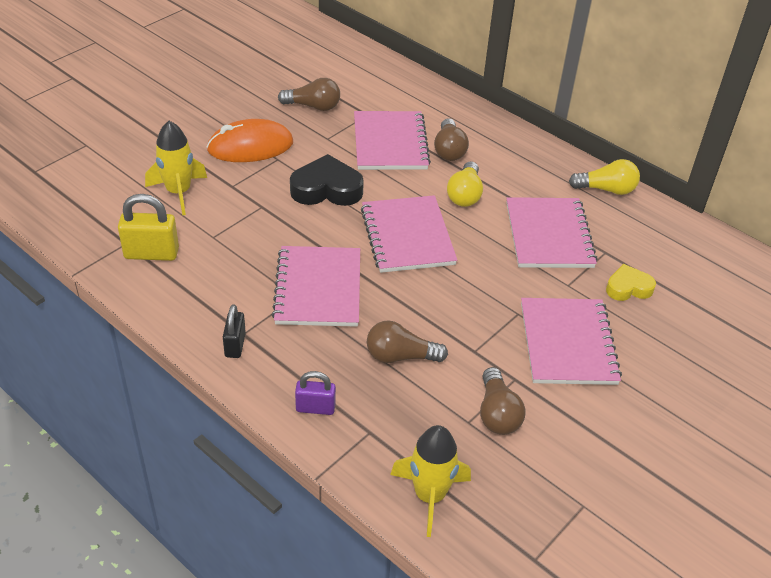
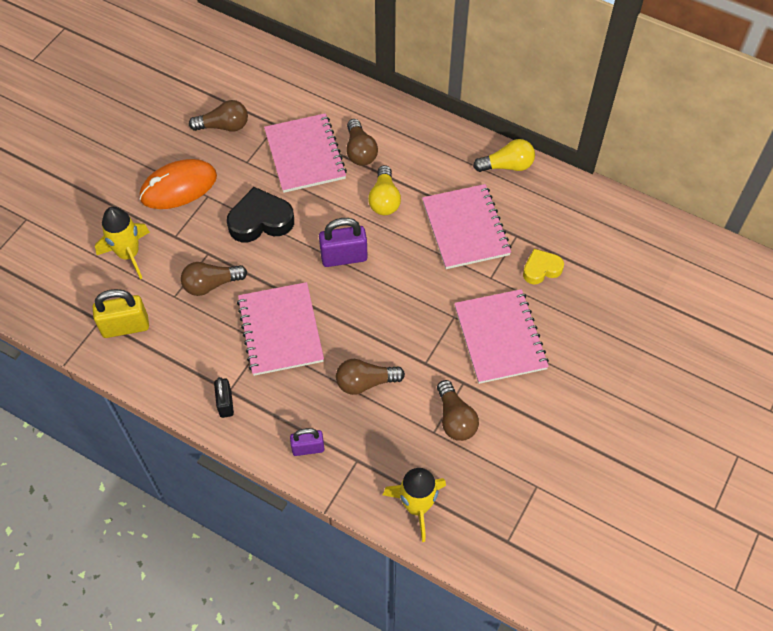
camera: 10 degrees left, 15 degrees up
(256, 234) = (211, 284): none -> brown light bulb
(407, 236) = (344, 257): pink notebook -> purple padlock

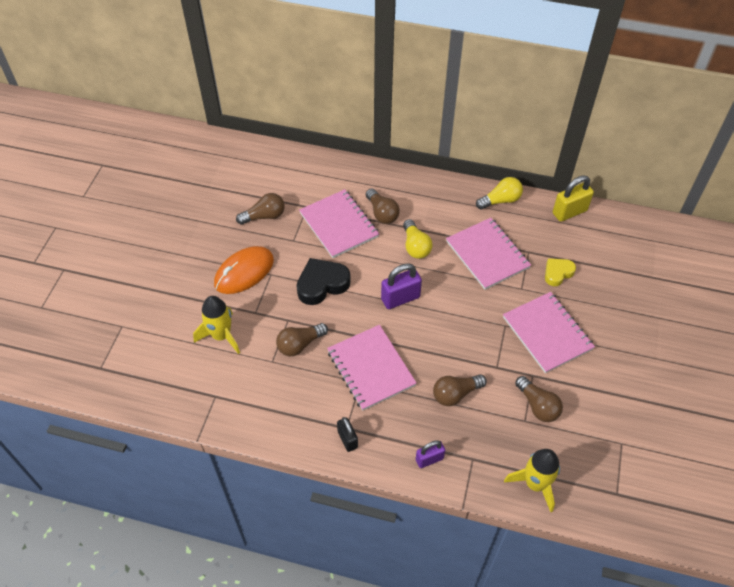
camera: 15 degrees left, 5 degrees down
(125, 326) = (239, 396): yellow padlock -> yellow padlock (569, 212)

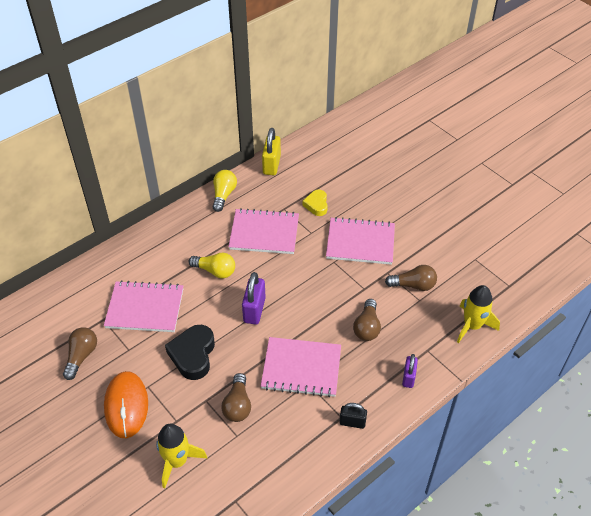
camera: 55 degrees left, 5 degrees down
(382, 213) = (162, 273): brown light bulb -> none

